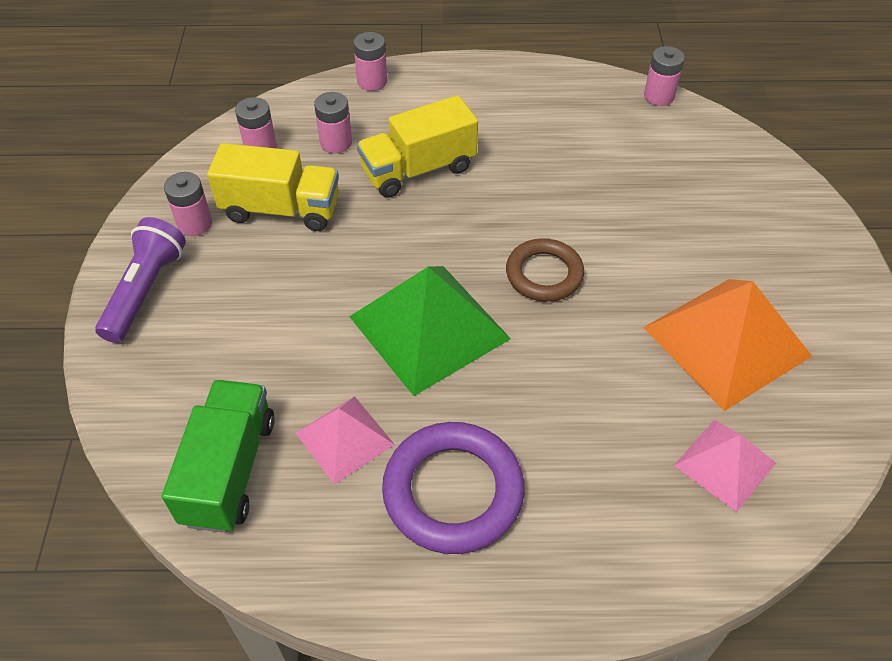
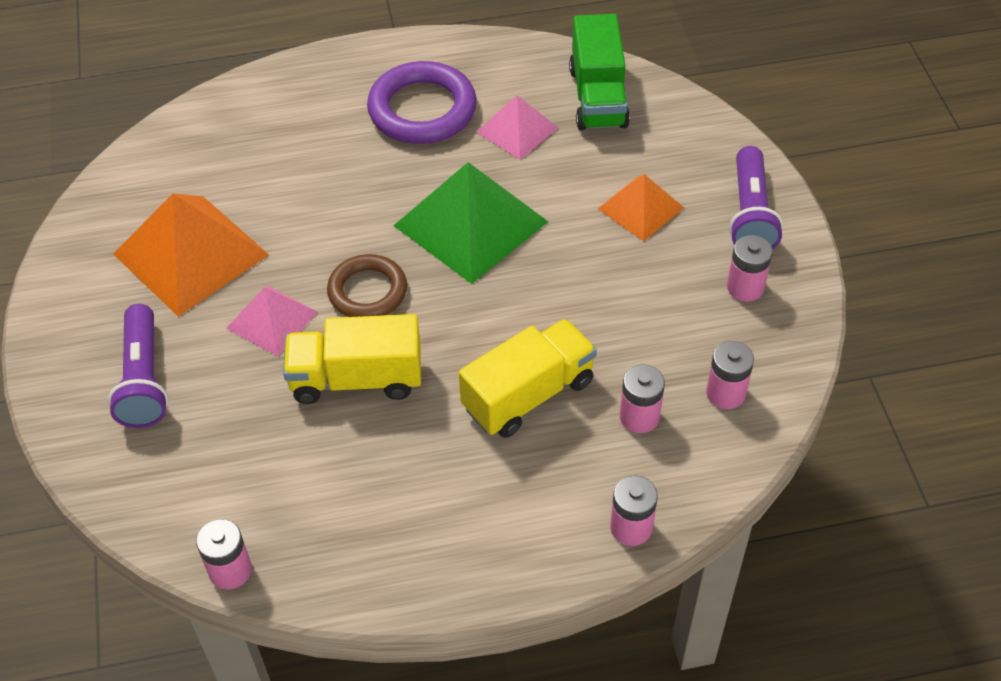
camera: 170 degrees right, 0 degrees up
(249, 315) = (640, 208): none -> orange pyramid
(281, 209) = (663, 318): yellow truck -> yellow truck (356, 379)
(724, 464) = (208, 158): pink pyramid -> pink pyramid (272, 320)
(750, 228) = (143, 379): none -> purple flashlight

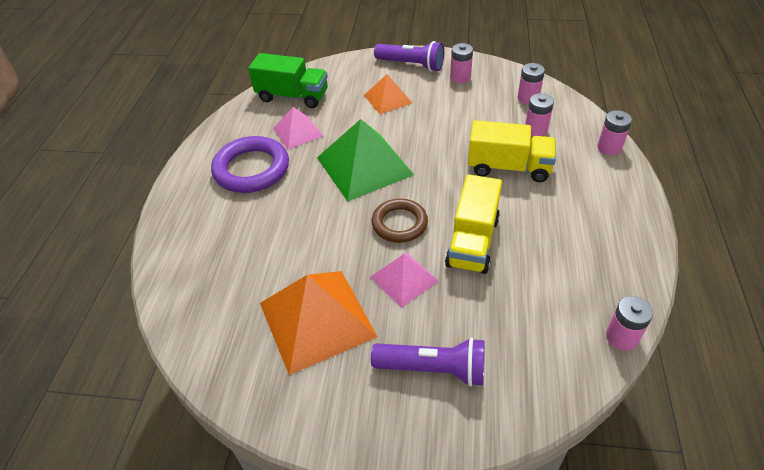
camera: 70 degrees left, 5 degrees down
(528, 394) = (508, 167): yellow truck -> yellow truck turned 120 degrees clockwise

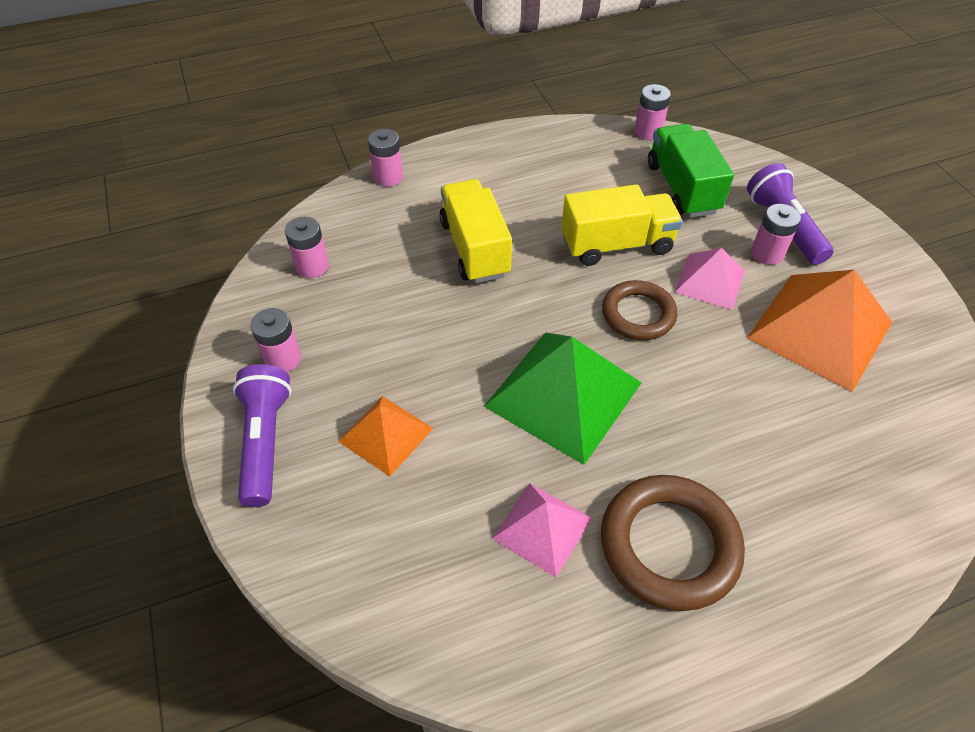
camera: 120 degrees left, 5 degrees up
(251, 169) = (669, 545): purple ring -> brown ring
(292, 96) = (446, 600): green truck -> green truck (682, 188)
(536, 130) = (383, 242): pink battery -> pink battery (767, 253)

